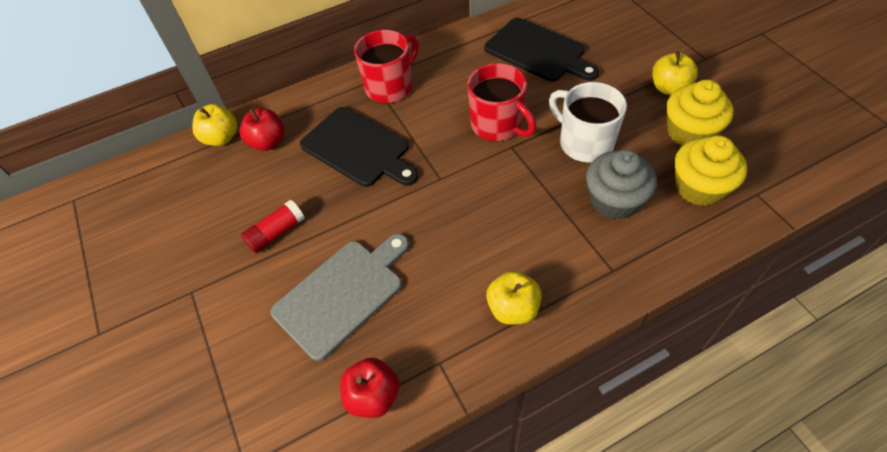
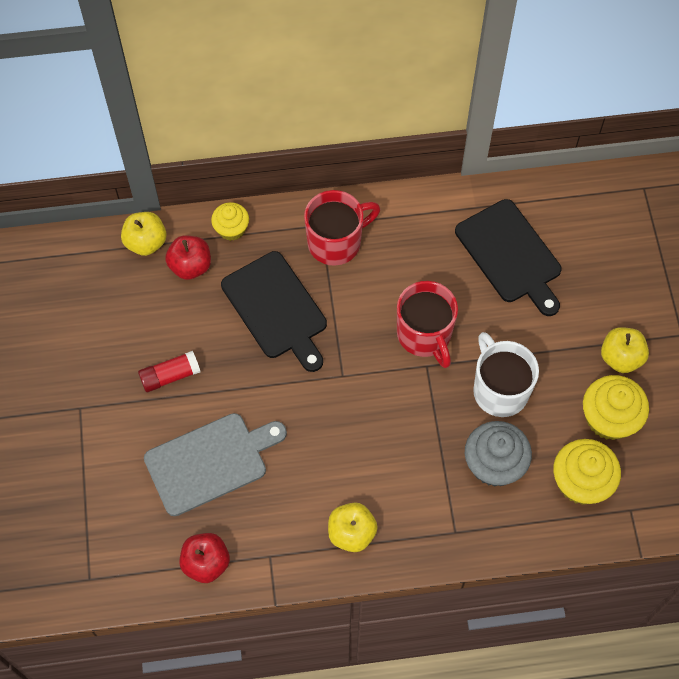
camera: 15 degrees right, 10 degrees up
(296, 105) = (231, 229): none -> yellow cupcake

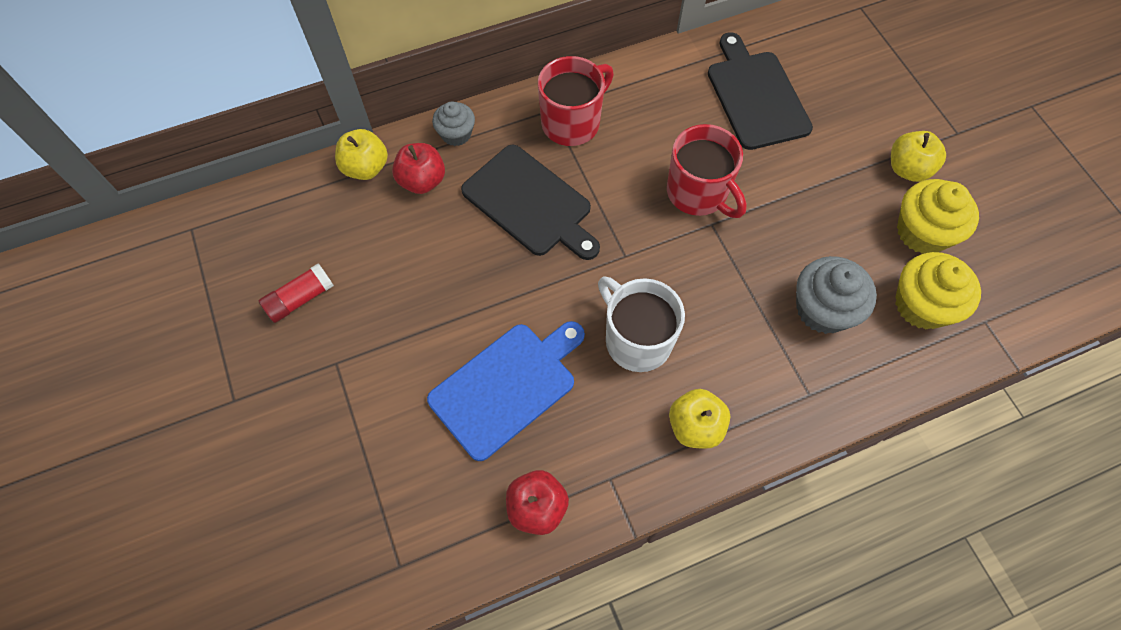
camera: 15 degrees left, 0 degrees up
(170, 376) = (432, 302): red glue stick -> red glue stick (300, 299)
(210, 462) = (507, 387): grey cutting board -> blue cutting board
(231, 229) = (456, 134): yellow cupcake -> grey cupcake
(499, 390) = (798, 230): white mug -> white mug (636, 340)
(510, 255) = (756, 96): black cutting board -> black cutting board turned 150 degrees counterclockwise

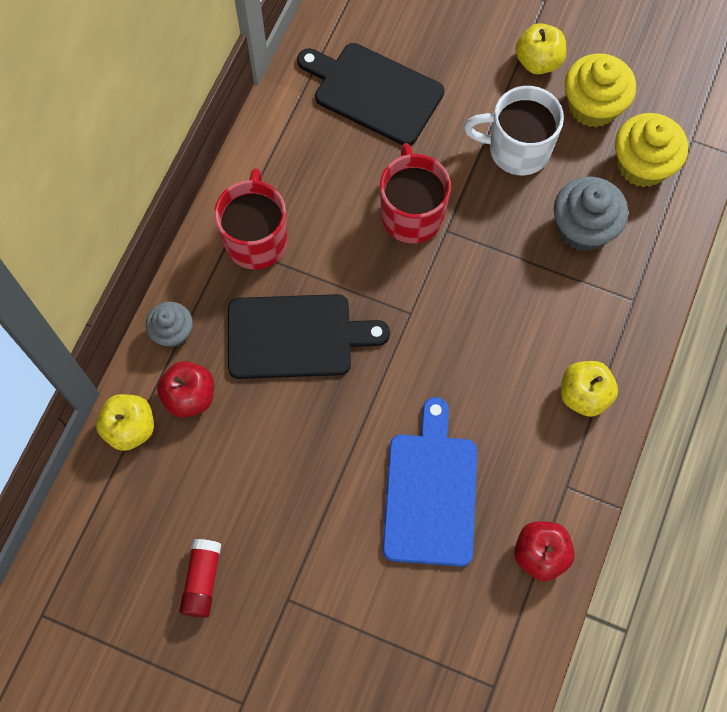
camera: 45 degrees left, 5 degrees up
(636, 340) = (483, 370): white mug -> white mug (517, 149)
(698, 193) = (412, 214): red mug -> red mug turned 105 degrees counterclockwise

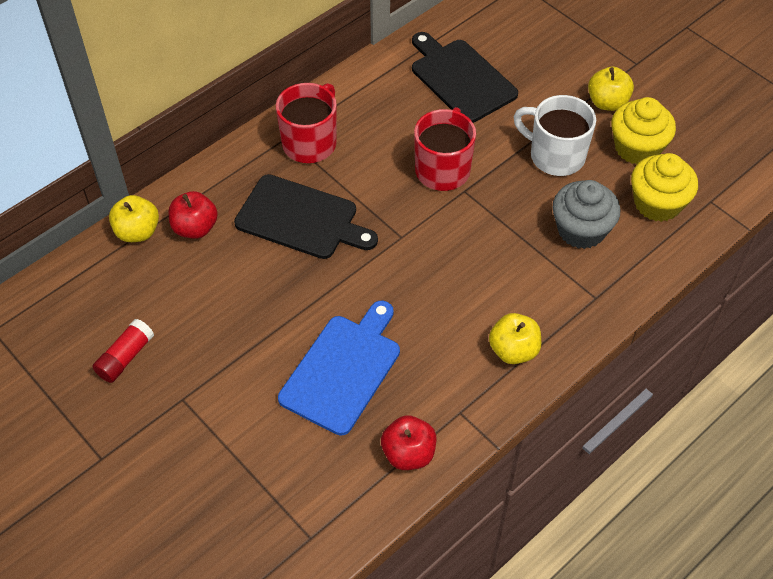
camera: 25 degrees right, 15 degrees down
(173, 332) = (209, 180): grey cupcake -> none

